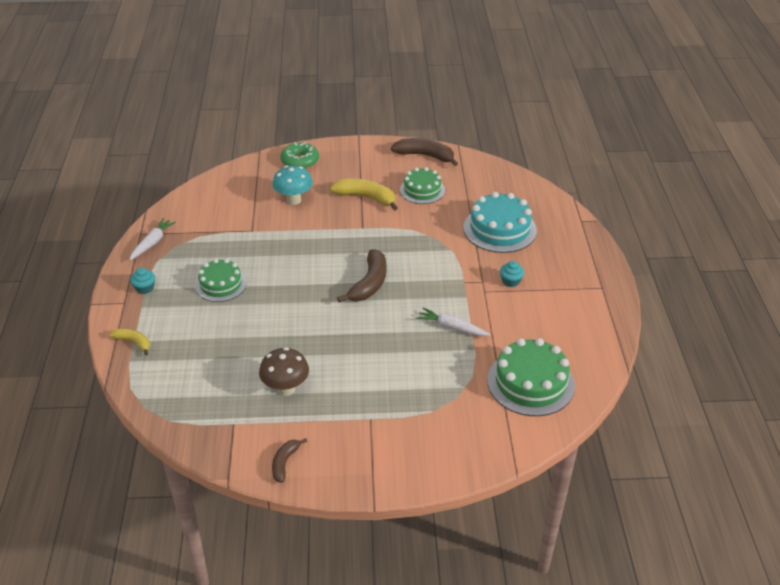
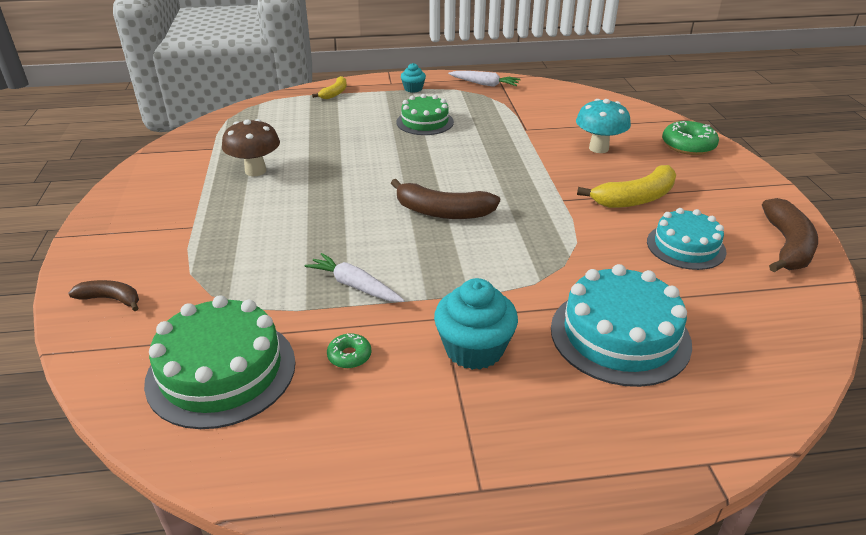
camera: 85 degrees right, 5 degrees down
(284, 463) = (147, 179): brown banana -> brown banana (111, 299)
(366, 197) = (635, 198): yellow banana -> yellow banana turned 45 degrees clockwise
(422, 190) = (685, 246): green cake -> turquoise cake
(452, 327) = (355, 286): white carrot -> white carrot turned 75 degrees counterclockwise
(510, 281) = (474, 349): turquoise cupcake -> turquoise cupcake, size x1.85
(516, 329) = (349, 356): none -> green donut

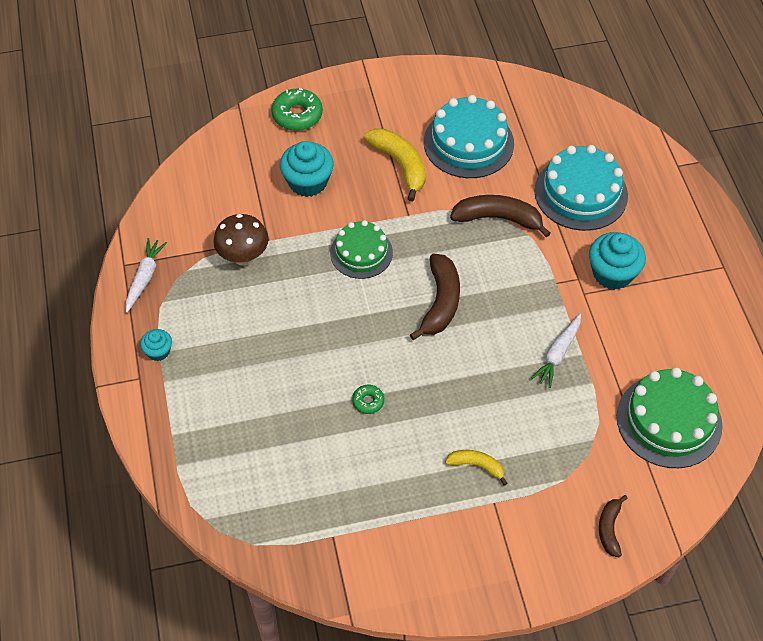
camera: 95 degrees left, 20 degrees up
(255, 171) = (381, 476): brown mushroom -> brown mushroom (243, 257)
(335, 93) = (172, 437): yellow banana -> yellow banana (476, 466)
(349, 356) = (635, 345): green donut -> green donut (368, 401)
(425, 122) = (254, 331): green cake -> green cake (361, 253)
(598, 148) = (308, 182): turquoise mushroom -> turquoise cupcake
(685, 246) = (468, 143): turquoise cake -> turquoise cake, size x1.53
(787, 246) = (458, 84): brown banana -> brown banana (498, 218)

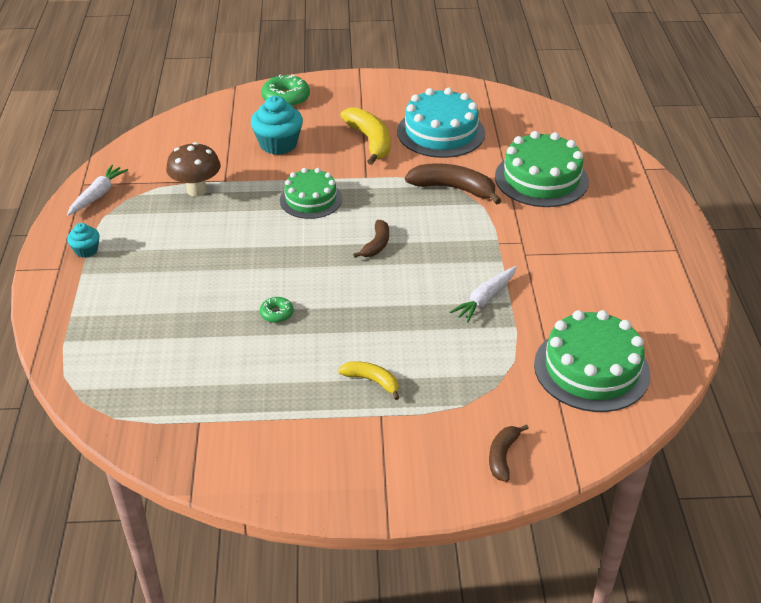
camera: 10 degrees right, 15 degrees down
(440, 302) = (376, 245): brown banana -> brown banana, size x0.58
(581, 193) = (541, 179): turquoise cake -> green cake
(612, 273) = (558, 242): turquoise cupcake -> none

